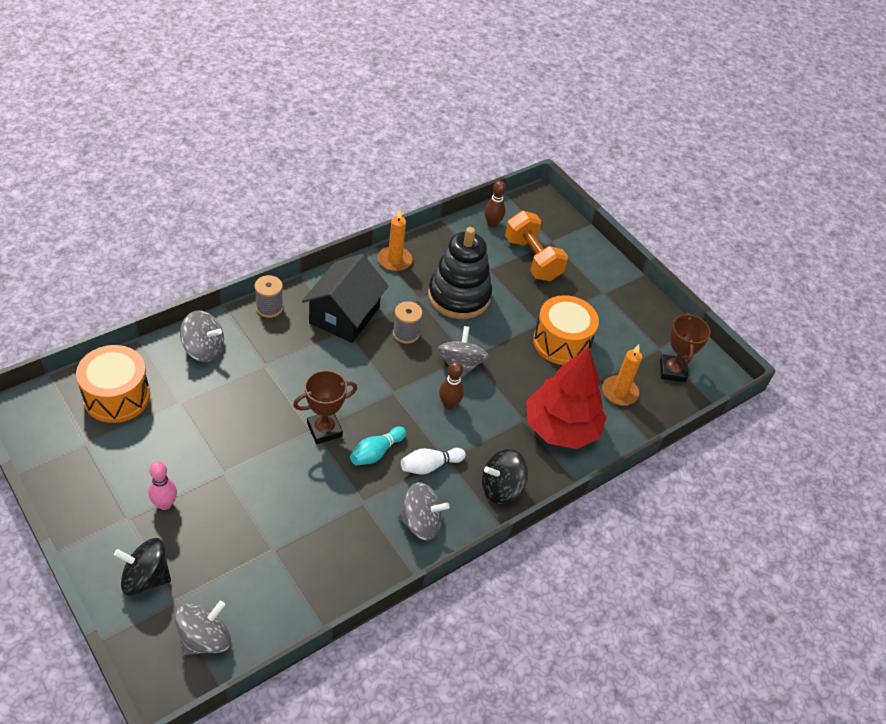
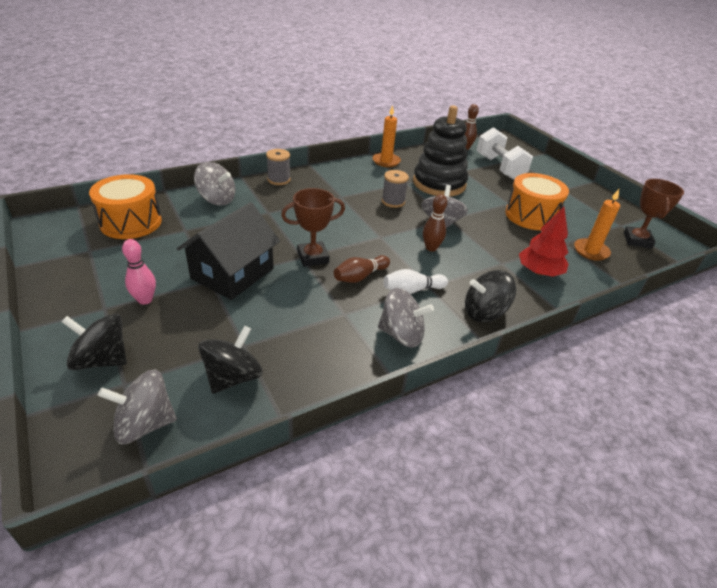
camera: 10 degrees right, 10 degrees down
(204, 639) = (145, 424): grey spinning top -> grey spinning top turned 150 degrees counterclockwise
(270, 585) = (233, 377): none -> black spinning top
(344, 315) = (341, 188): black house -> black house (233, 273)
(376, 452) = (360, 277): turquoise bowling pin -> brown bowling pin
(532, 259) = (499, 167): orange dumbbell -> white dumbbell
(561, 428) = (539, 272): red tree -> red tree, size x0.62

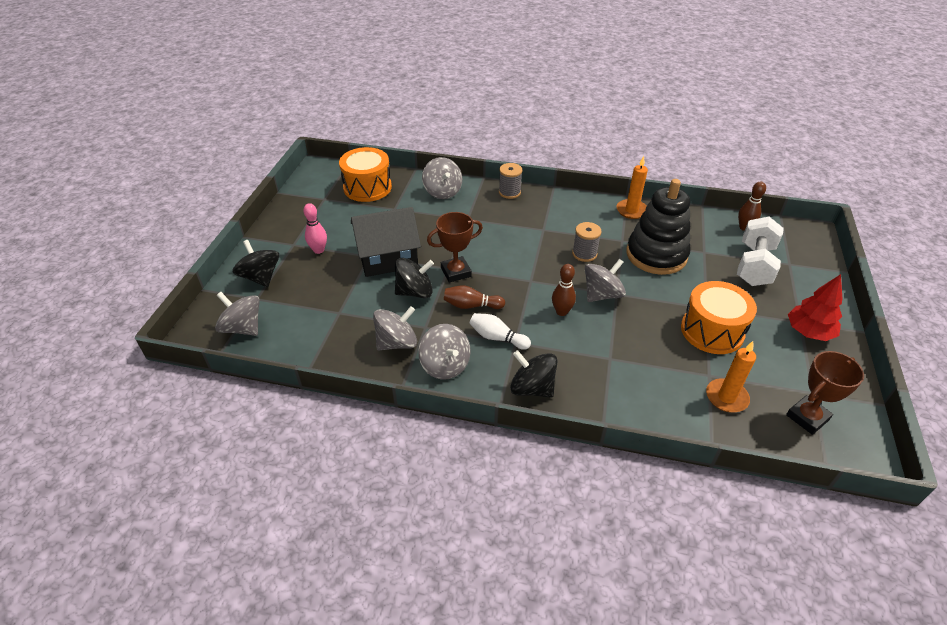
camera: 45 degrees right, 5 degrees up
(233, 377) = (311, 329): black spinning top -> black spinning top (415, 292)
(313, 257) = (456, 272): brown trophy -> brown trophy turned 45 degrees counterclockwise
(336, 340) = (397, 343): none -> grey spinning top
(539, 272) = (635, 385): red tree -> red tree (808, 332)

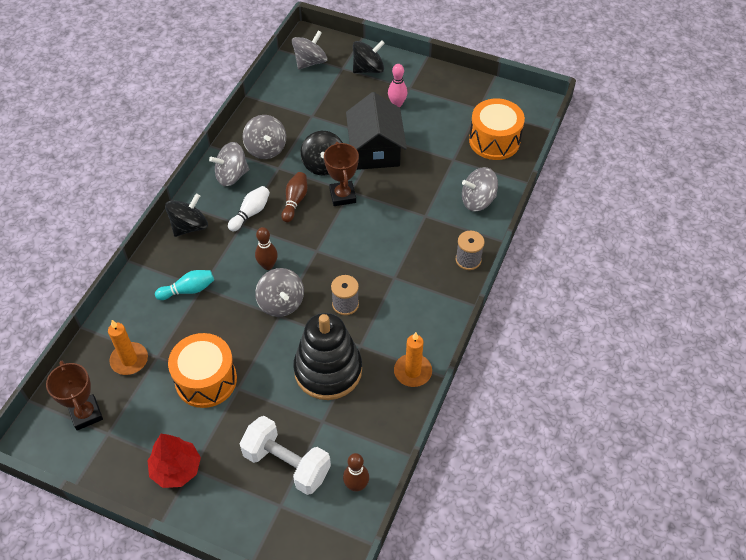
camera: 100 degrees right, 10 degrees up
(618, 368) = (188, 290): none -> turquoise bowling pin

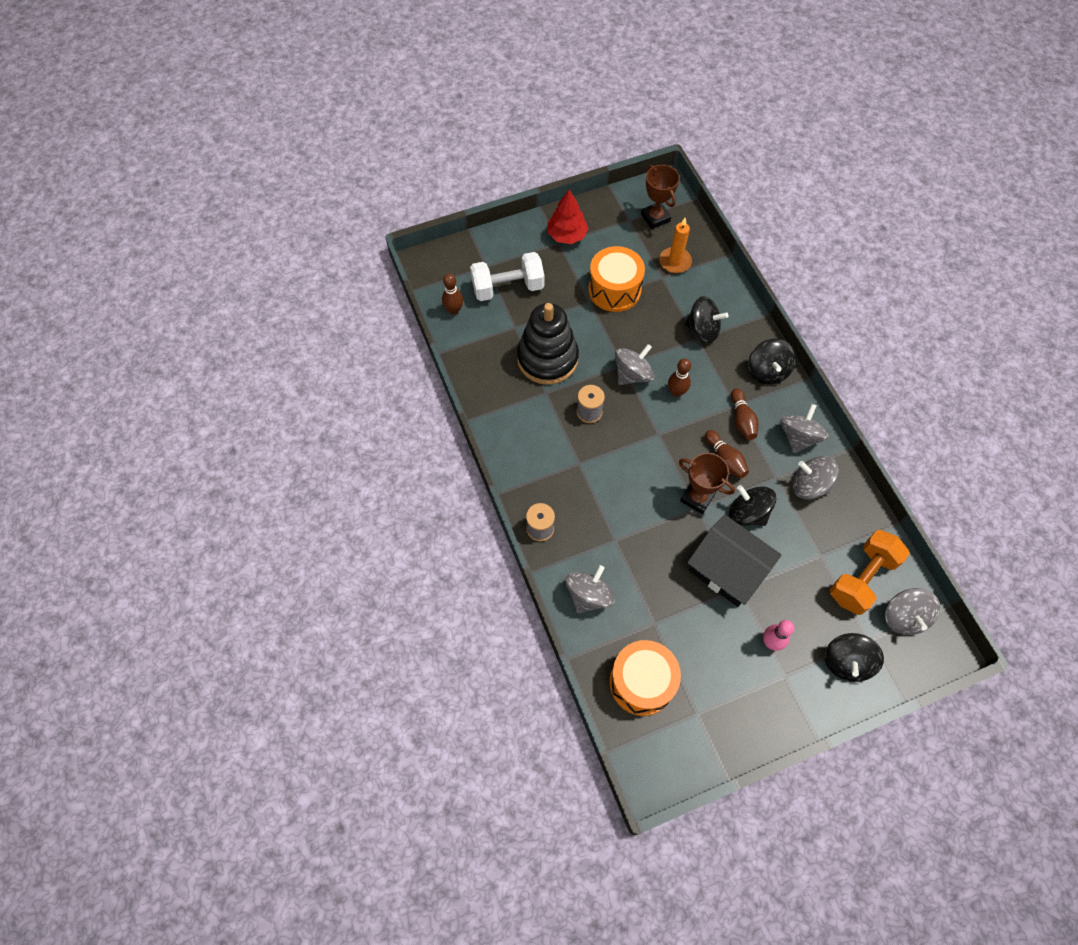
camera: 135 degrees right, 10 degrees up
(86, 414) = (655, 218): brown trophy -> brown trophy turned 45 degrees clockwise
(188, 290) = (703, 330): turquoise bowling pin -> black spinning top
(251, 213) = (742, 420): white bowling pin -> brown bowling pin
(281, 303) = (632, 374): grey spinning top -> grey spinning top turned 120 degrees clockwise
(306, 91) = (861, 578): none -> orange dumbbell
(412, 371) = (491, 405): orange candle -> none

